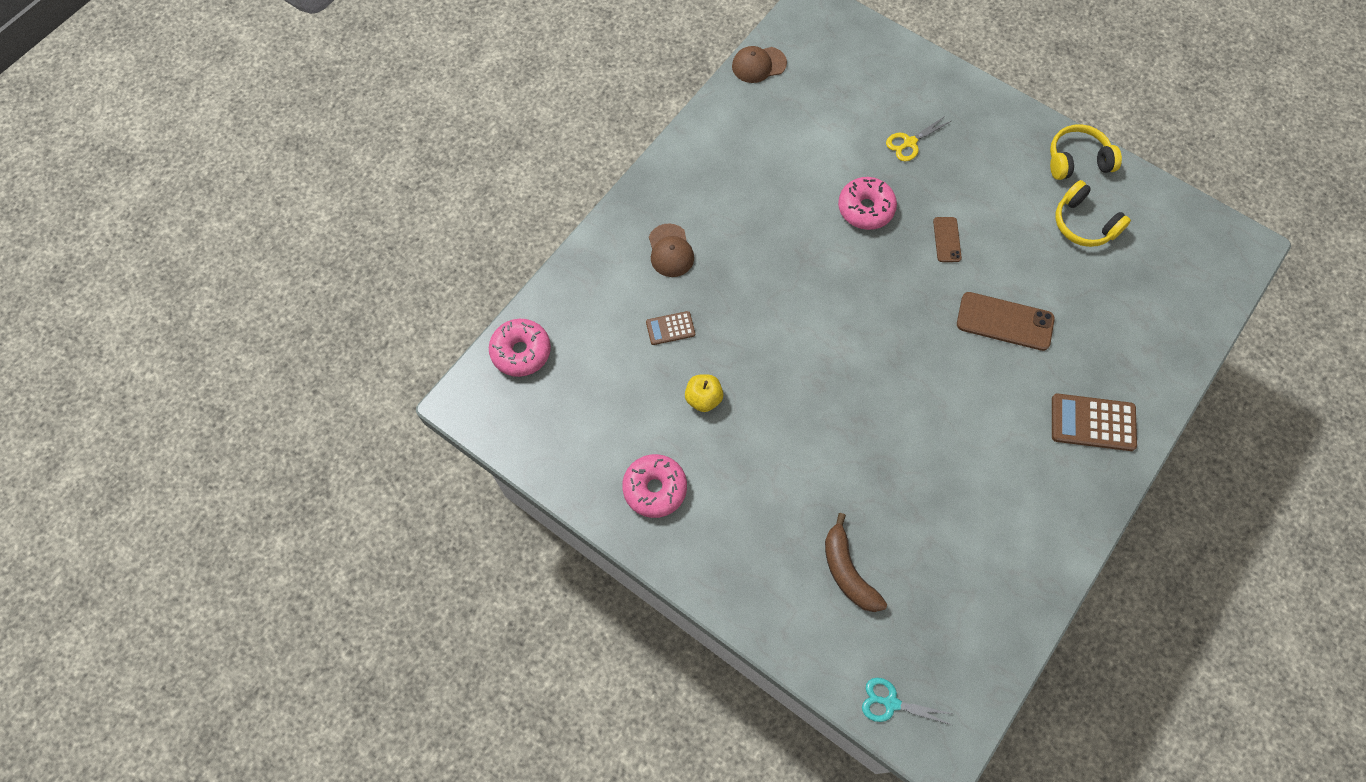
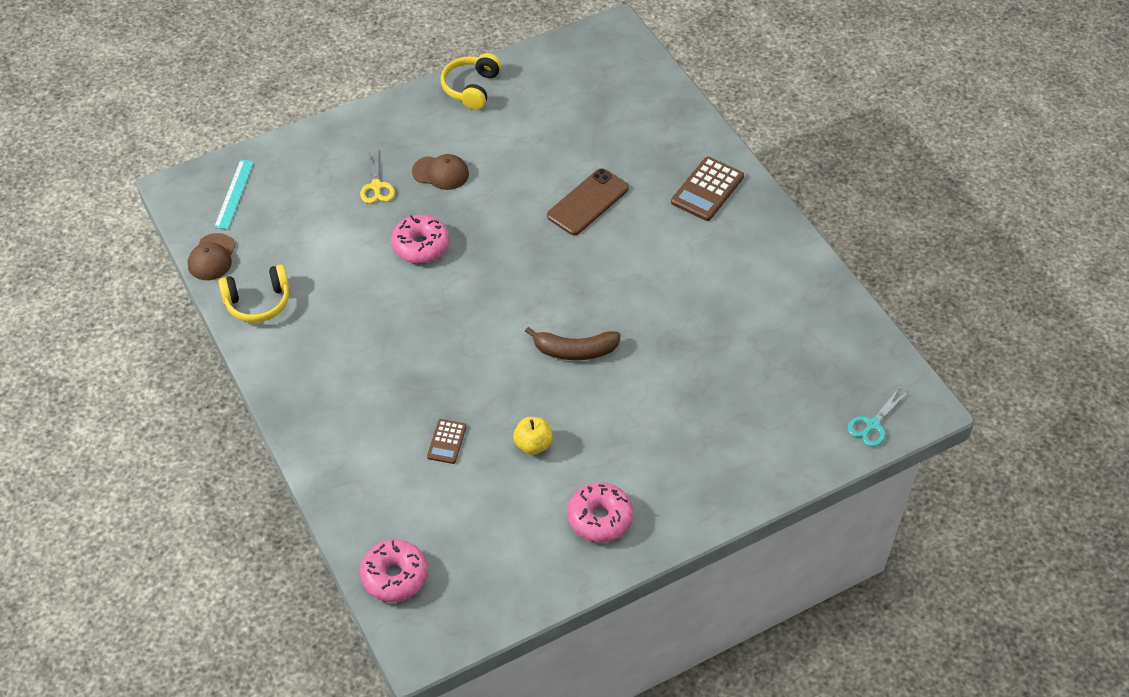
camera: 65 degrees left, 15 degrees down
(670, 251) = (365, 409): brown cap -> brown cap (440, 173)
(833, 45) = (234, 194): none -> turquoise ruler
(847, 571) = (749, 406): brown banana -> brown banana (575, 350)
(947, 239) = (488, 204): brown phone -> none
(1083, 224) = (532, 112): yellow headphones -> yellow headphones (258, 302)

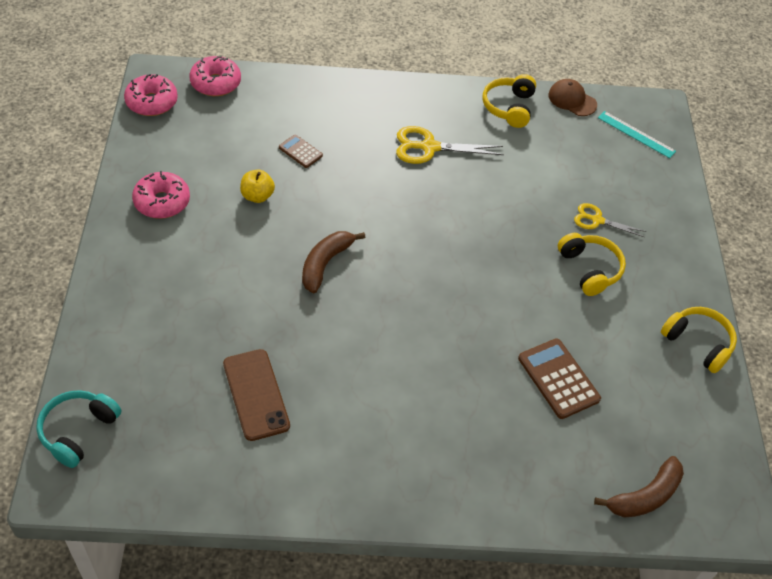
camera: 115 degrees right, 0 degrees up
(365, 341) = (429, 147): none -> yellow scissors
(420, 246) = (508, 219): pink donut -> pink donut (152, 102)
(440, 173) = (590, 269): brown cap -> yellow headphones
(588, 202) = (489, 359): brown phone -> brown phone (256, 394)
(637, 80) = (645, 496): none -> brown banana
(707, 189) = (445, 469): brown calculator -> brown calculator (558, 379)
(872, 425) = (78, 431): turquoise scissors -> turquoise headphones

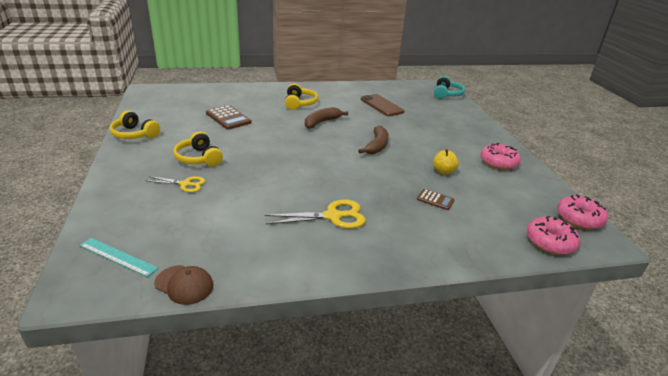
camera: 170 degrees right, 20 degrees down
(509, 107) = (260, 264): yellow headphones -> yellow headphones (299, 103)
(645, 496) = (190, 93): brown banana -> brown banana (321, 122)

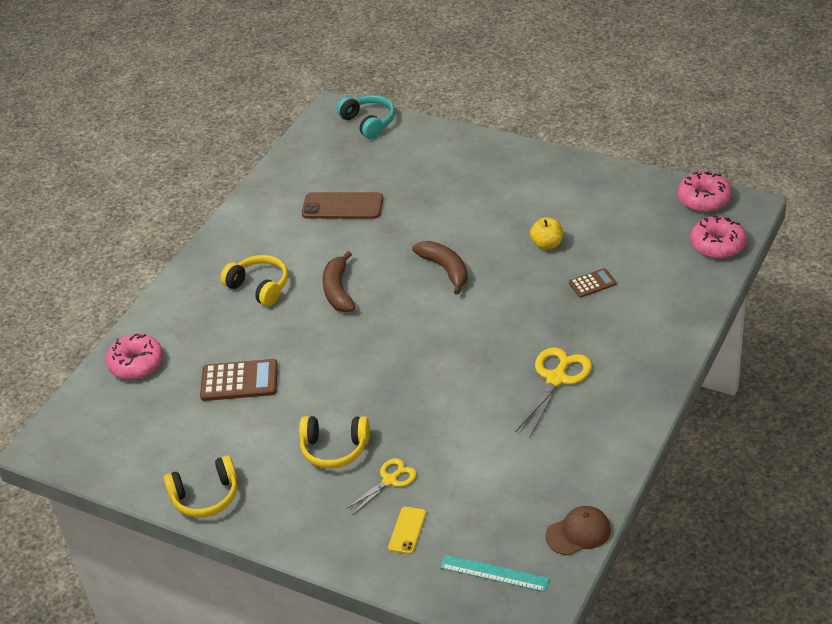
camera: 45 degrees left, 10 degrees up
(118, 257) = (494, 573): turquoise ruler -> turquoise ruler turned 45 degrees clockwise
(143, 205) = (407, 530): none -> yellow phone
(498, 162) = (568, 188): pink donut -> pink donut (136, 364)

